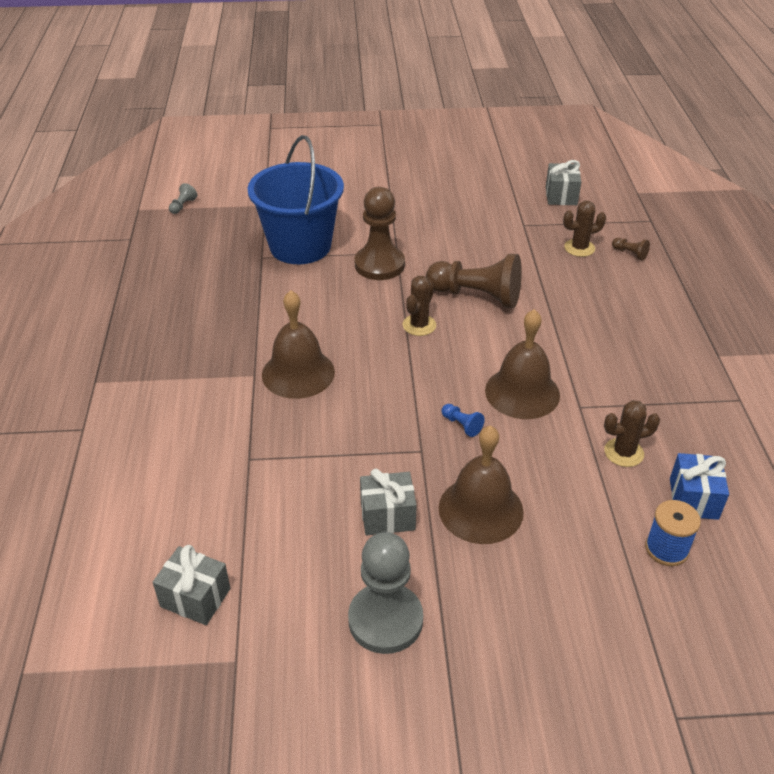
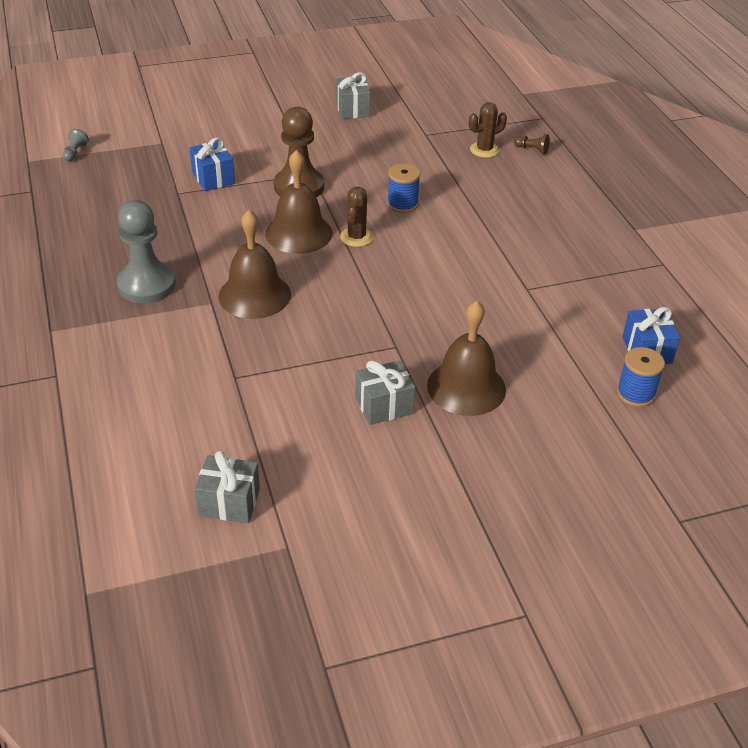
camera: 15 degrees left, 0 degrees up
(300, 246) = (213, 178): blue bucket -> blue gift
(385, 620) = (411, 490): grey pawn -> grey pawn (146, 285)
(461, 425) = (426, 319): blue pawn -> none
(477, 296) = (402, 204): brown pawn -> blue spool
(522, 392) = (472, 283): brown bell -> brown bell (298, 233)
(561, 196) = (452, 104): grey gift -> grey gift (352, 109)
(623, 452) = (577, 321): brown cactus -> none

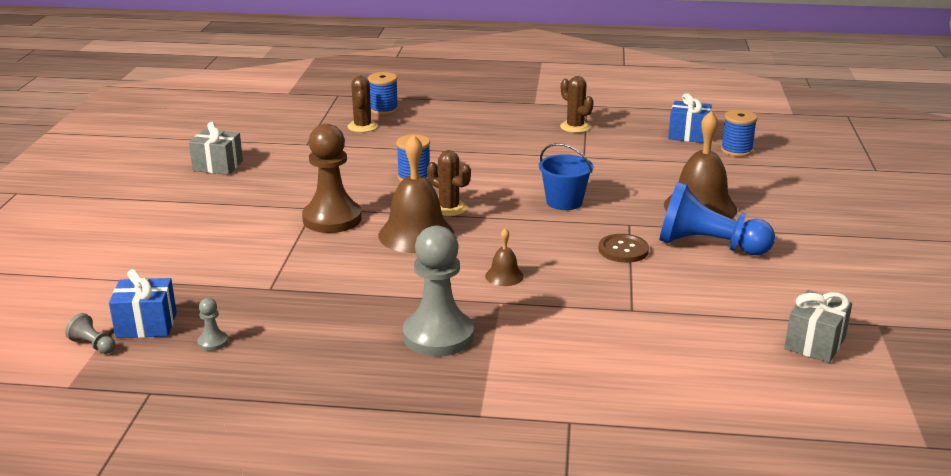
camera: 65 degrees left, 15 degrees down
(97, 193) = (213, 342): none -> grey pawn
(213, 178) = (263, 262): blue gift -> blue gift (146, 325)
(254, 295) = (504, 276): brown bell -> brown bell, size x0.47
(340, 352) = (623, 250): none -> brown button
(384, 405) = (708, 245): grey gift -> blue pawn
(415, 297) = (564, 202): none -> blue bucket
(532, 150) = (383, 110): brown pawn -> blue spool
(595, 268) = (575, 127): none -> brown cactus

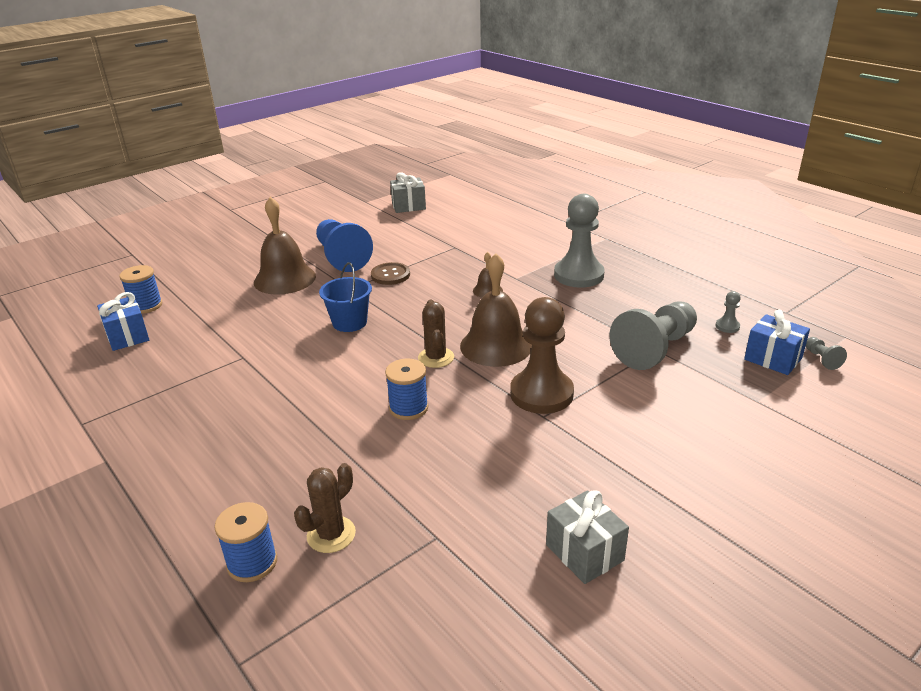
camera: 135 degrees left, 5 degrees up
(271, 288) = (655, 349): none -> grey pawn
(575, 127) = (166, 396): brown cactus -> none

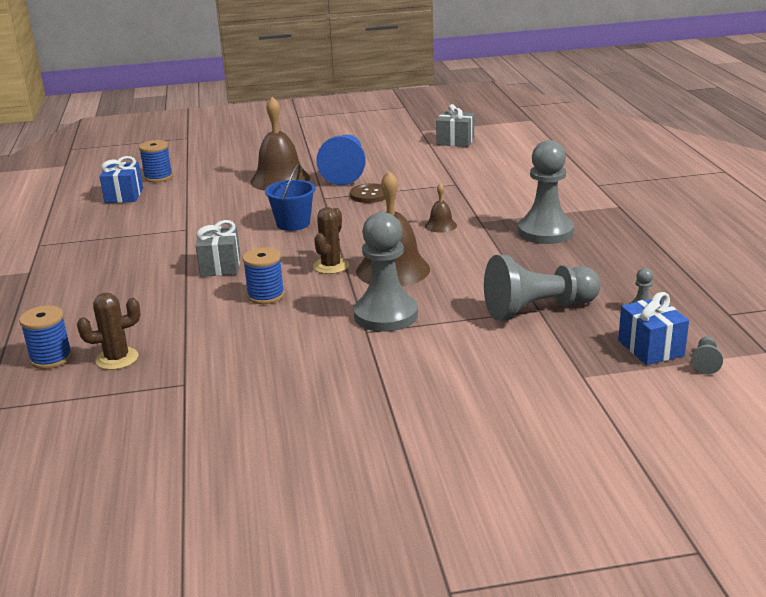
camera: 30 degrees right, 5 degrees down
(541, 394) = (386, 315): brown pawn -> grey pawn
(584, 552) = (278, 430): grey gift -> grey gift (220, 266)

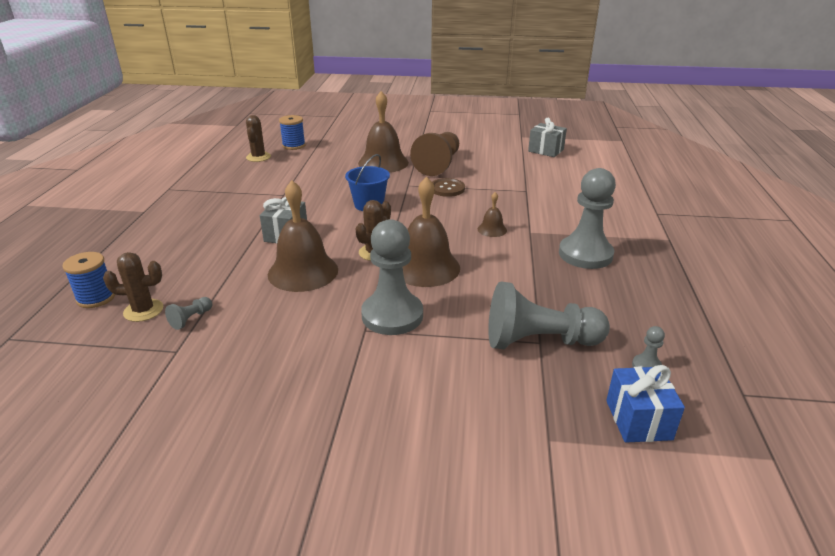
camera: 15 degrees right, 5 degrees up
(124, 195) = (258, 157): blue gift -> brown cactus
(266, 295) = (303, 272): blue spool -> brown bell
(345, 172) = (439, 164): blue pawn -> brown pawn
(705, 362) = (695, 456): grey pawn -> grey pawn (191, 319)

